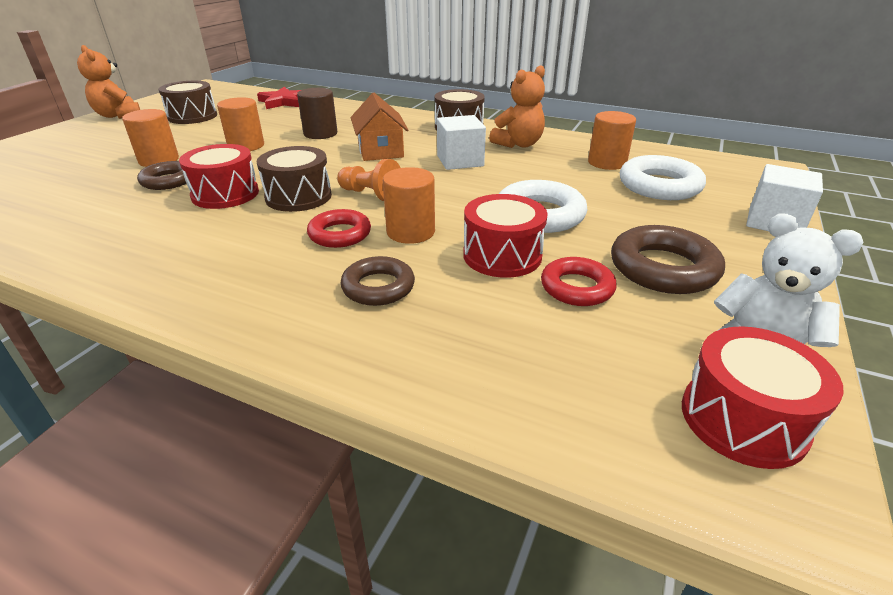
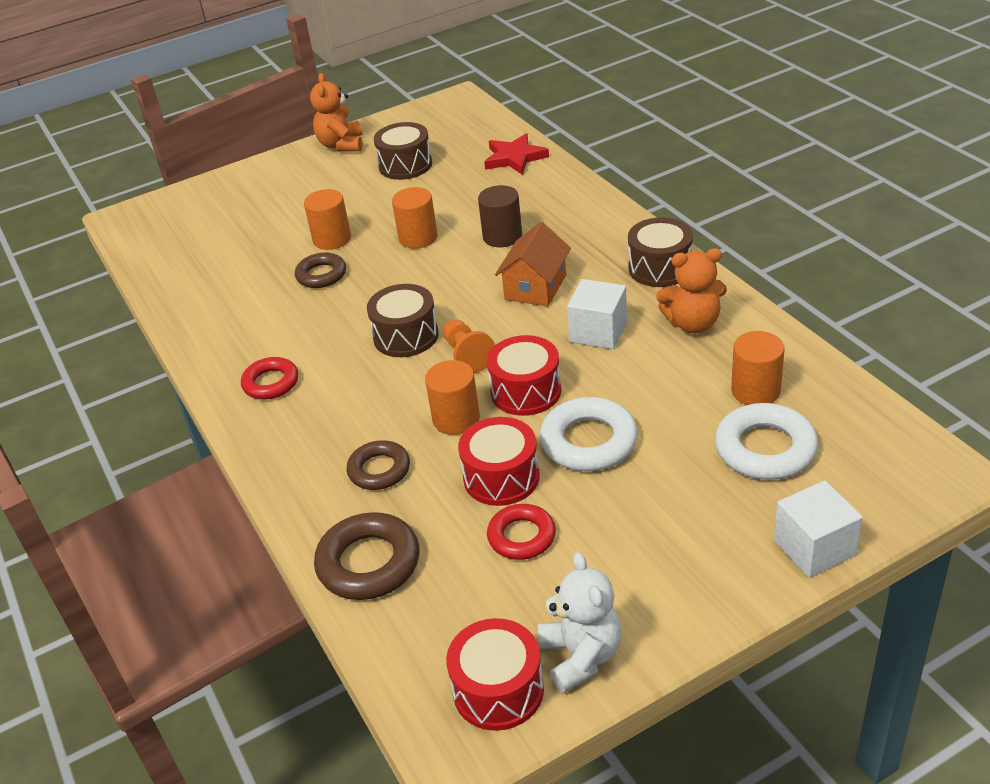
camera: 40 degrees right, 5 degrees up
(225, 194) = (352, 311): red drum -> red drum (526, 391)
(340, 234) = (400, 399): red ring -> red ring (271, 383)
(663, 268) = (619, 550): brown ring -> brown ring (369, 563)

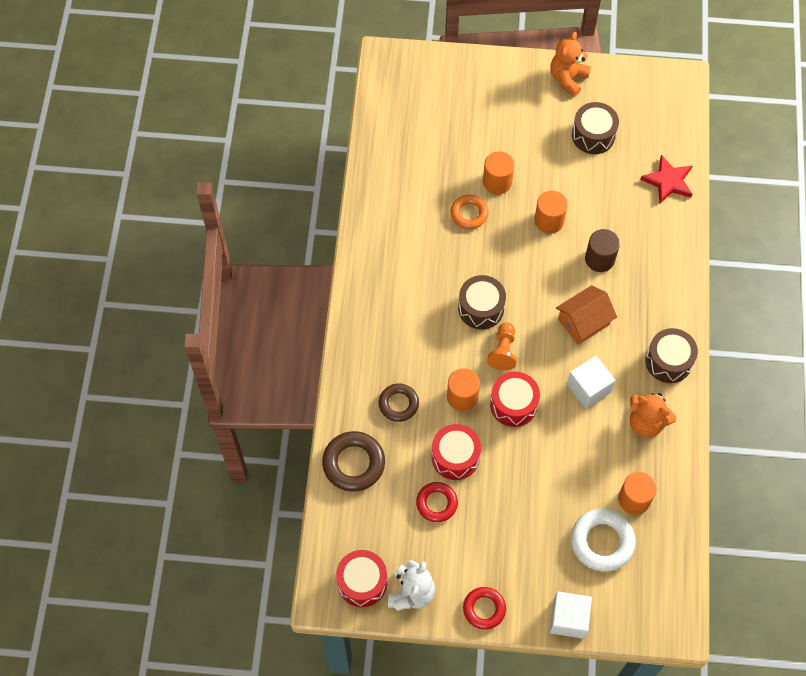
camera: 30 degrees right, 25 degrees up
(271, 383) = (384, 291): red ring -> red ring (484, 609)
(321, 275) = (469, 214): brown ring -> orange ring
(589, 441) = (517, 467): white ring -> none

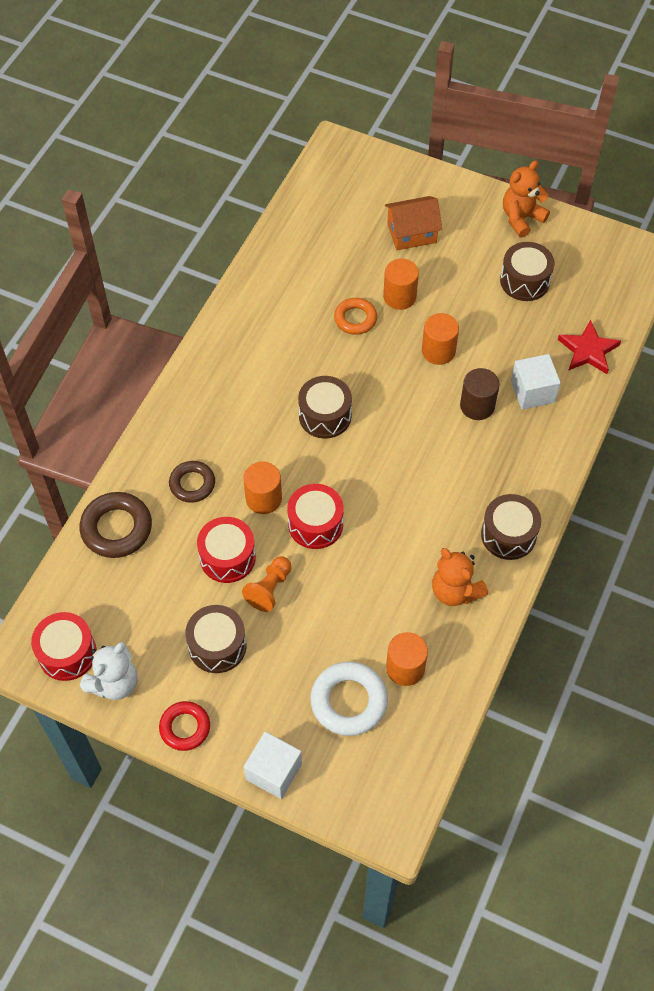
camera: 20 degrees right, 5 degrees down
(436, 503) = (185, 598): red ring -> none
(480, 533) = (217, 646): none -> brown drum
(503, 351) = (329, 466): orange pawn -> orange pawn (269, 589)
(583, 322) = (430, 464): orange house -> orange house (411, 233)
(588, 388) = (406, 534): white cube -> white cube (532, 391)

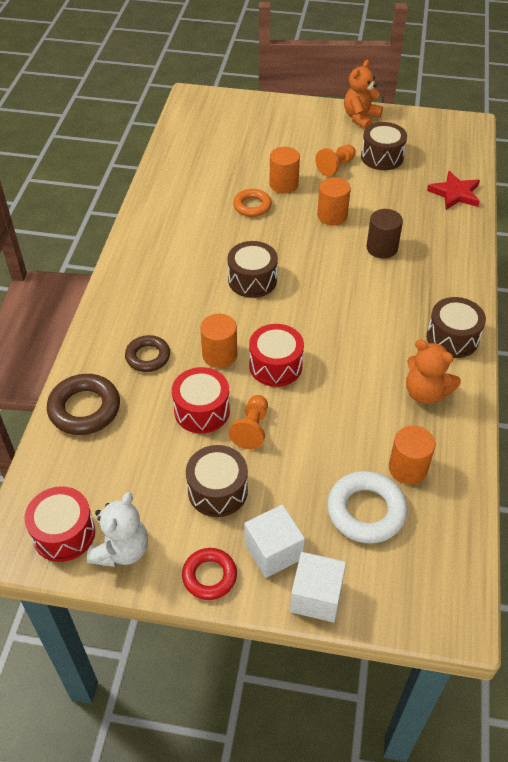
camera: 15 degrees left, 10 degrees down
(411, 233) = (276, 141): orange house -> none
(467, 283) = (336, 166): none -> orange pawn
(532, 391) = (423, 229): white cube -> white cube (273, 551)

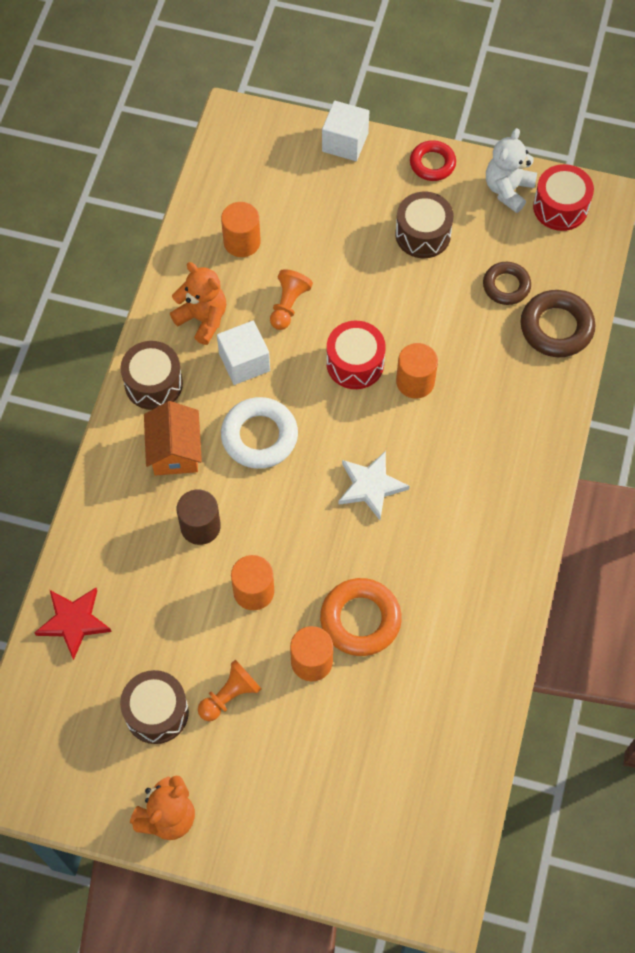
camera: 175 degrees left, 15 degrees up
(148, 357) = (494, 385): brown ring -> brown ring (506, 286)
(202, 410) = (436, 316): red drum -> none
(251, 429) = (386, 293): orange pawn -> orange pawn (288, 305)
(252, 206) = (360, 620): orange ring -> orange ring, size x1.52
(252, 280) = (370, 486): brown drum -> white star
(273, 551) = (376, 179): white cube -> white cube (244, 362)
(366, 511) = (289, 206): white ring -> white ring (259, 436)
(417, 293) = (175, 450): none -> orange house

